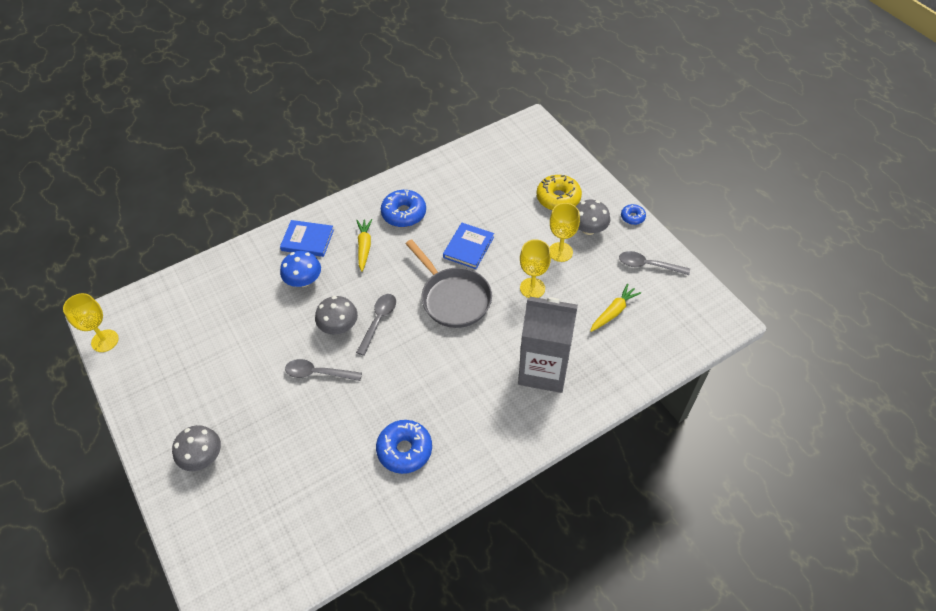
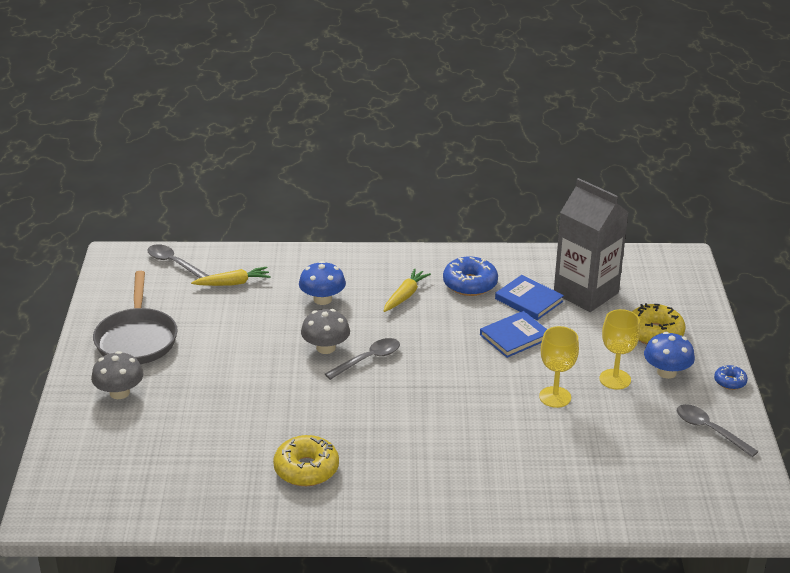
camera: 30 degrees right, 20 degrees down
(105, 341) = (107, 274): yellow goblet -> none
(307, 240) = (353, 269): blue book -> blue book (529, 300)
(318, 373) = (275, 375): grey spoon -> grey spoon (174, 263)
(404, 450) = (306, 469): blue donut -> yellow donut
(453, 298) = (461, 371): grey pan -> grey pan (136, 339)
(543, 370) = (506, 468): grey carton -> grey carton (586, 293)
(588, 229) = (666, 372): grey mushroom -> blue mushroom
(613, 312) = (630, 453): yellow carrot -> yellow carrot (233, 283)

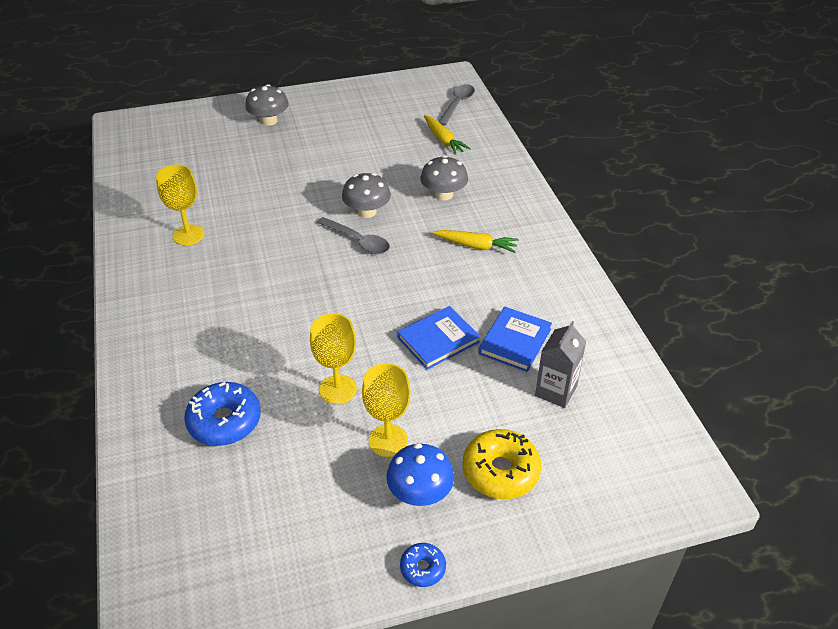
camera: 75 degrees right, 10 degrees up
(136, 339) = (341, 112): grey pan -> none
(306, 469) = (188, 235): yellow donut -> yellow goblet
(322, 299) = (443, 194): blue mushroom -> grey mushroom
(470, 284) = (522, 289): blue donut -> blue donut (224, 421)
(514, 337) = (438, 340): blue book -> blue book turned 75 degrees counterclockwise
(586, 293) = (556, 391): grey carton -> grey carton, size x0.54
(709, 430) = (311, 551): grey spoon -> none

